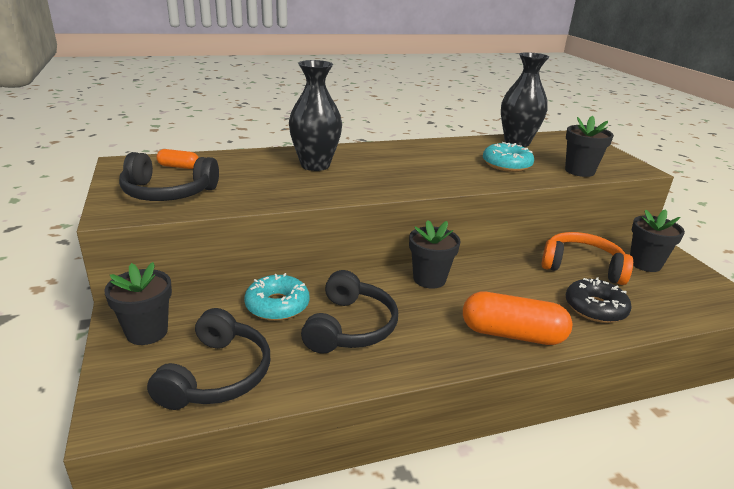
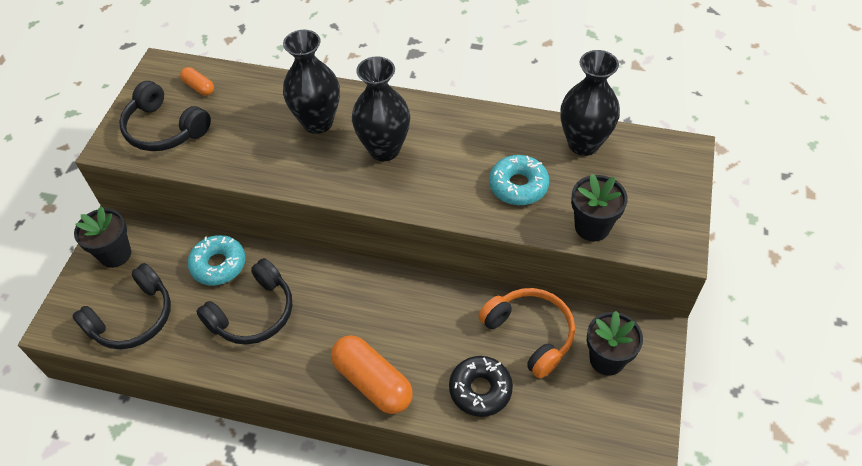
camera: 35 degrees right, 25 degrees up
(388, 167) = (384, 149): none -> black vase
(429, 279) = (364, 286): black flower pot -> none

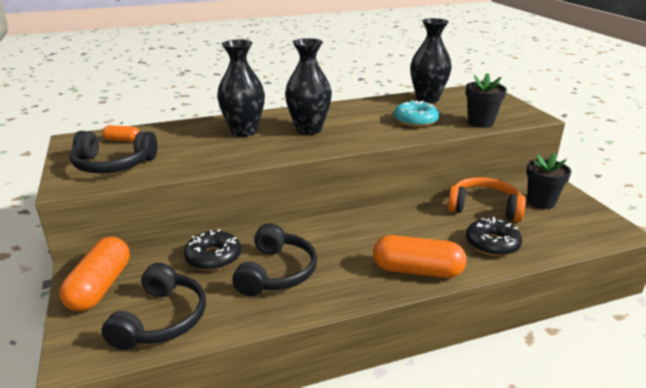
camera: 35 degrees left, 25 degrees down
(115, 254) = (100, 287): black flower pot -> orange capsule
(218, 265) = (213, 257): turquoise donut -> black donut

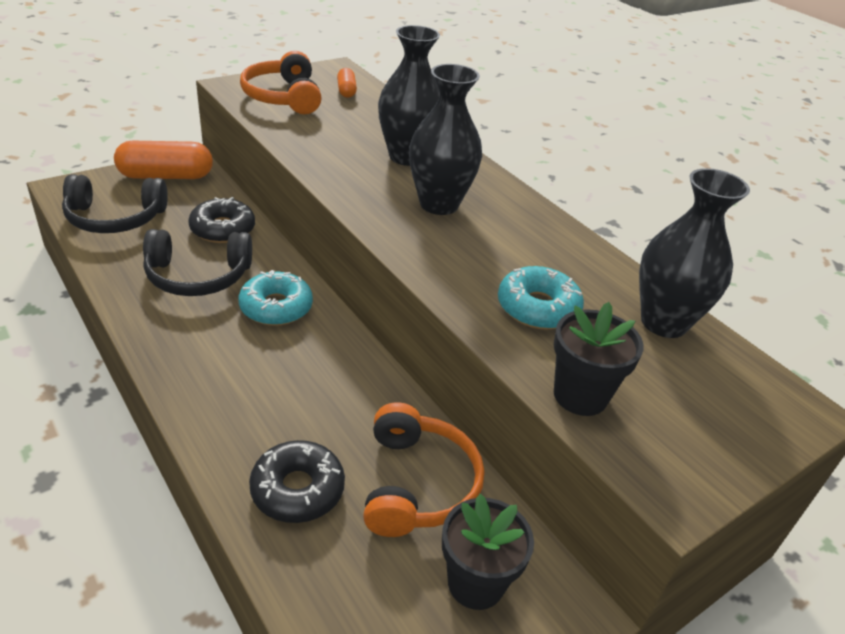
camera: 70 degrees right, 10 degrees up
(113, 164) = (283, 97): black headphones -> orange headphones
(326, 239) = (276, 307): none -> turquoise donut
(417, 270) = (212, 398): orange capsule -> none

